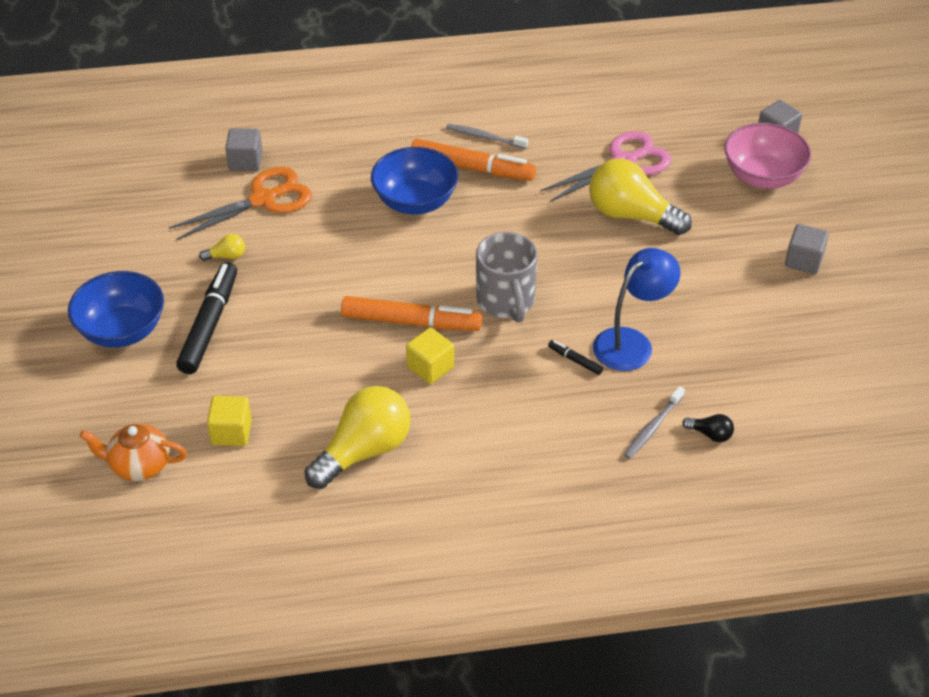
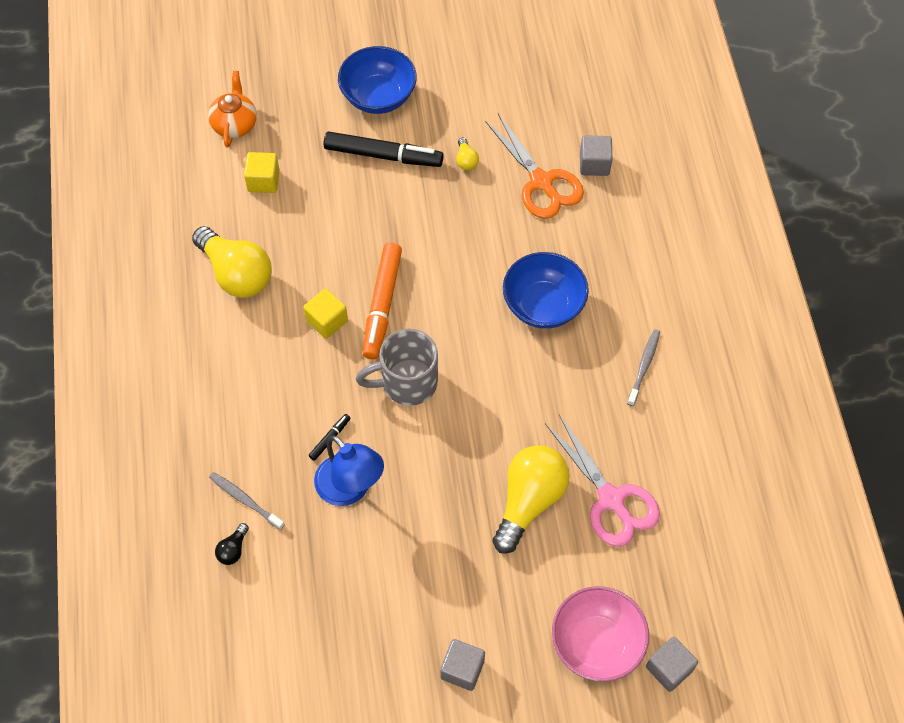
camera: 90 degrees right, 15 degrees up
(472, 168) = (594, 355): orange marker -> none

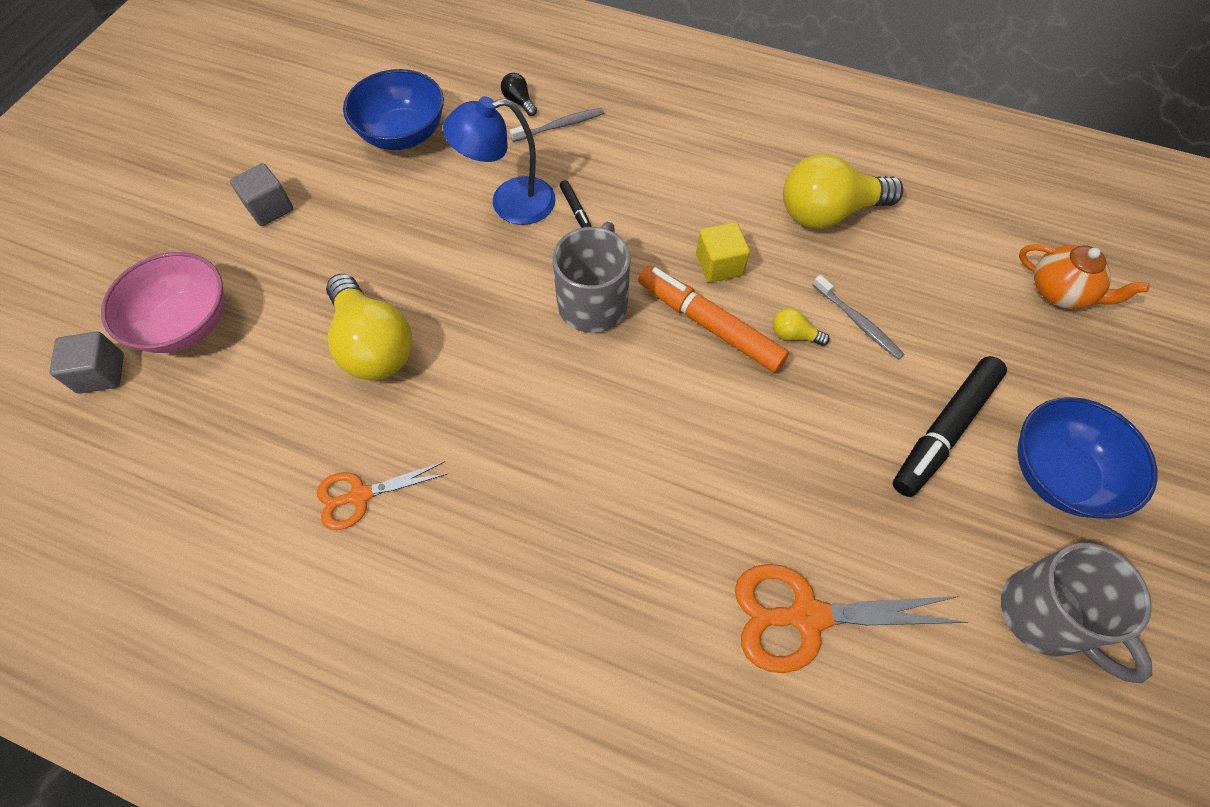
camera: 120 degrees right, 0 degrees up
(263, 181) = (954, 286): yellow cube -> none
(466, 160) = (893, 531): yellow light bulb -> yellow light bulb (794, 335)
(470, 84) = (1045, 616): none -> grey mug
(543, 305) = (602, 500): blue bowl -> blue bowl (403, 134)
(594, 164) = (805, 722): grey cube -> none
(611, 499) = (307, 426): pink scissors -> none
(630, 435) = (360, 495): none -> orange scissors
(644, 366) = (434, 573): grey toothbrush -> grey toothbrush (858, 322)

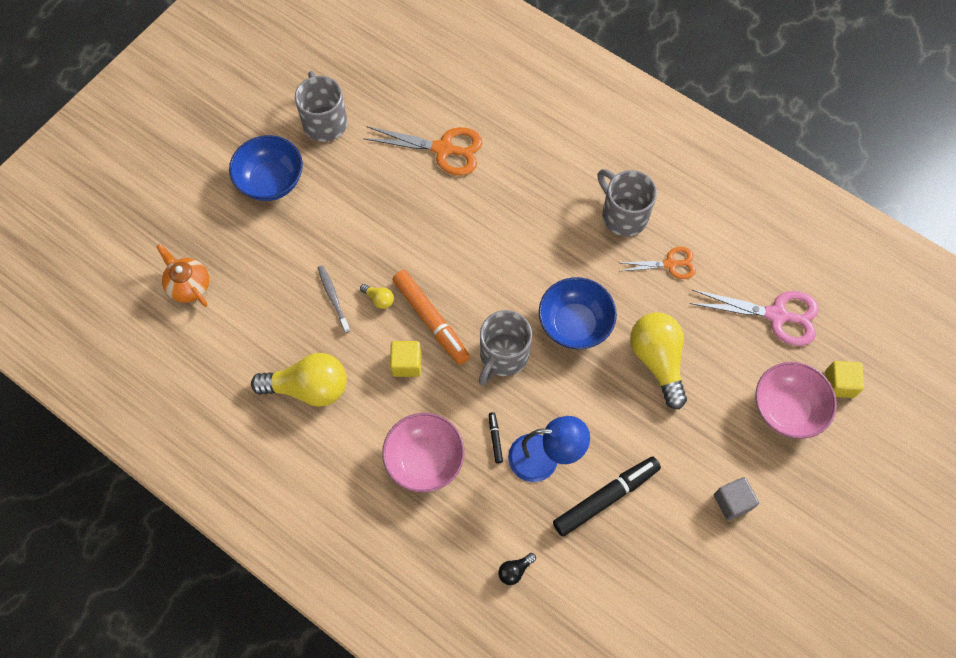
camera: 165 degrees left, 5 degrees up
(101, 373) = (839, 384): grey cube -> yellow cube
(185, 452) = (776, 315): none -> pink scissors
(403, 134) = (620, 557): blue bowl -> blue bowl (574, 324)
(449, 566) = (623, 215): none -> grey mug
(519, 102) = (515, 570): black light bulb -> black light bulb turned 75 degrees clockwise
(560, 126) = (486, 531): grey toothbrush -> none
(653, 172) = (425, 460): none -> pink bowl
(944, 430) = (320, 219): black marker -> black marker (606, 498)

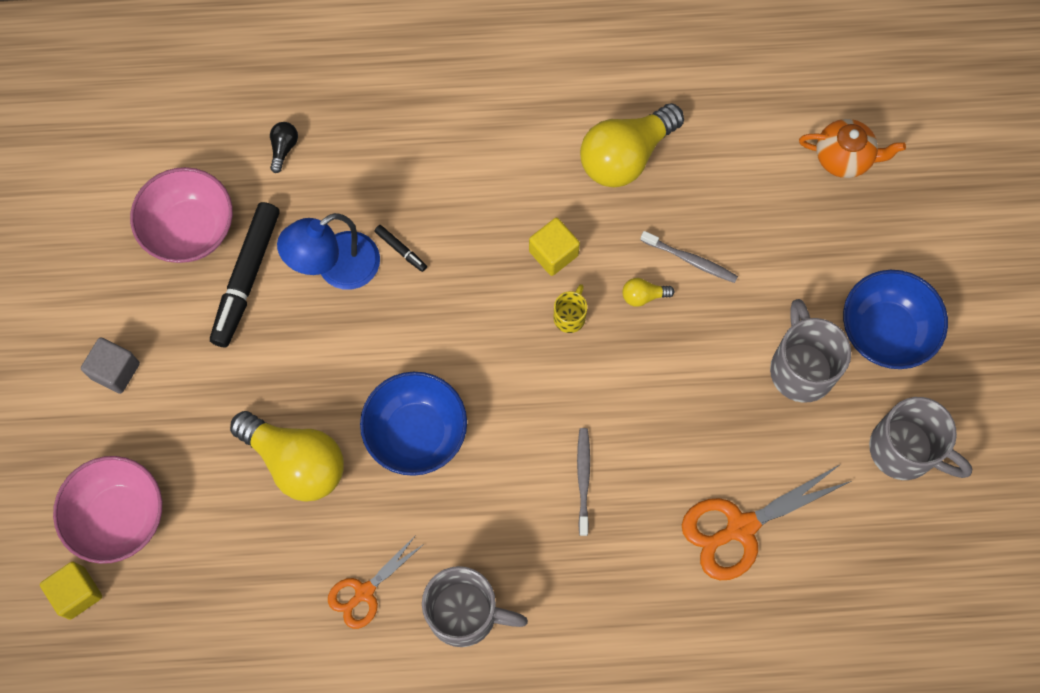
camera: 140 degrees right, 5 degrees up
(425, 460) = (452, 178): pink bowl -> pink bowl (190, 229)
(431, 320) = (570, 316): orange marker -> yellow mug
(503, 231) = (583, 479): none -> grey toothbrush
(503, 356) = (463, 338): grey mug -> grey mug (801, 368)
(776, 315) = (199, 624): pink scissors -> none

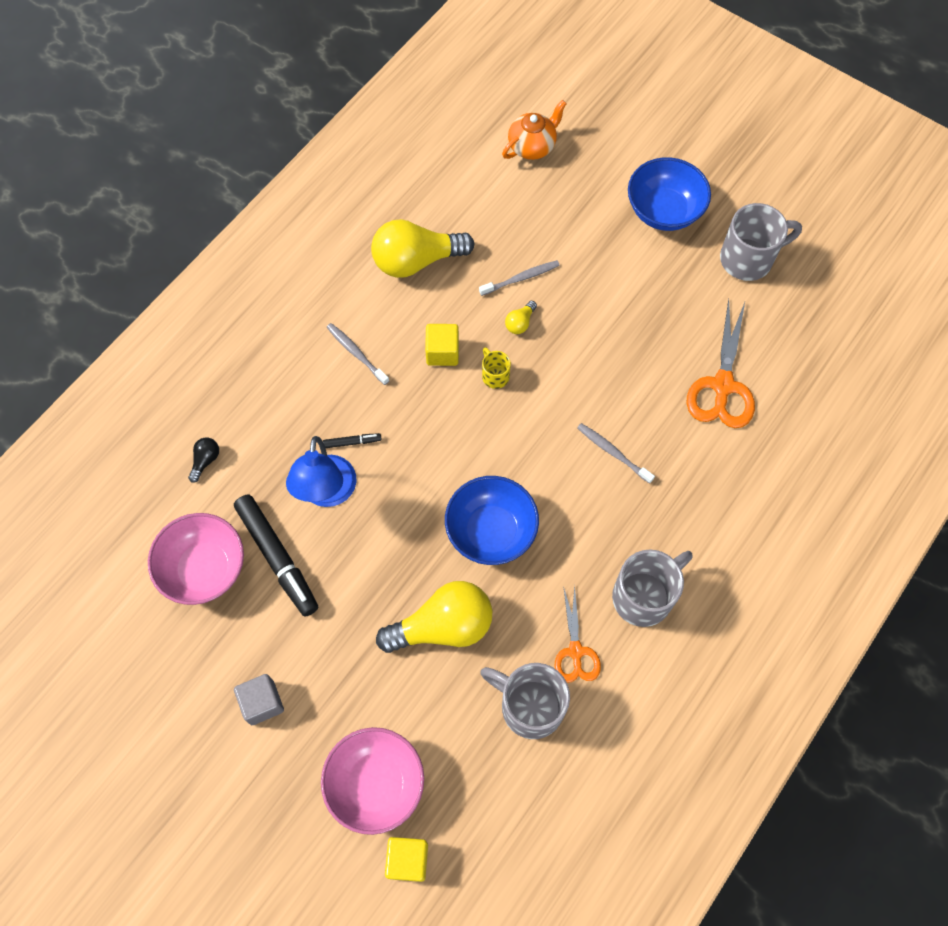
camera: 50 degrees left, 5 degrees down
(283, 148) = (205, 460): black light bulb -> black light bulb turned 60 degrees clockwise
(488, 182) = (356, 353): none -> grey toothbrush
(625, 156) = (416, 261): yellow light bulb -> yellow light bulb turned 75 degrees clockwise
(801, 368) = (647, 273): grey mug -> grey mug (530, 706)

